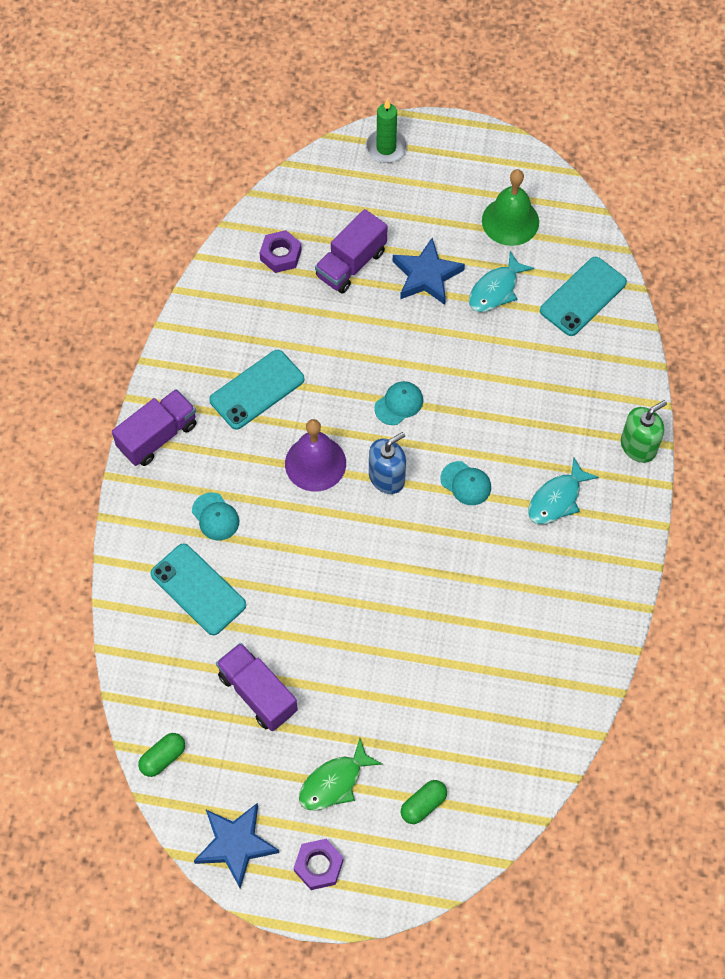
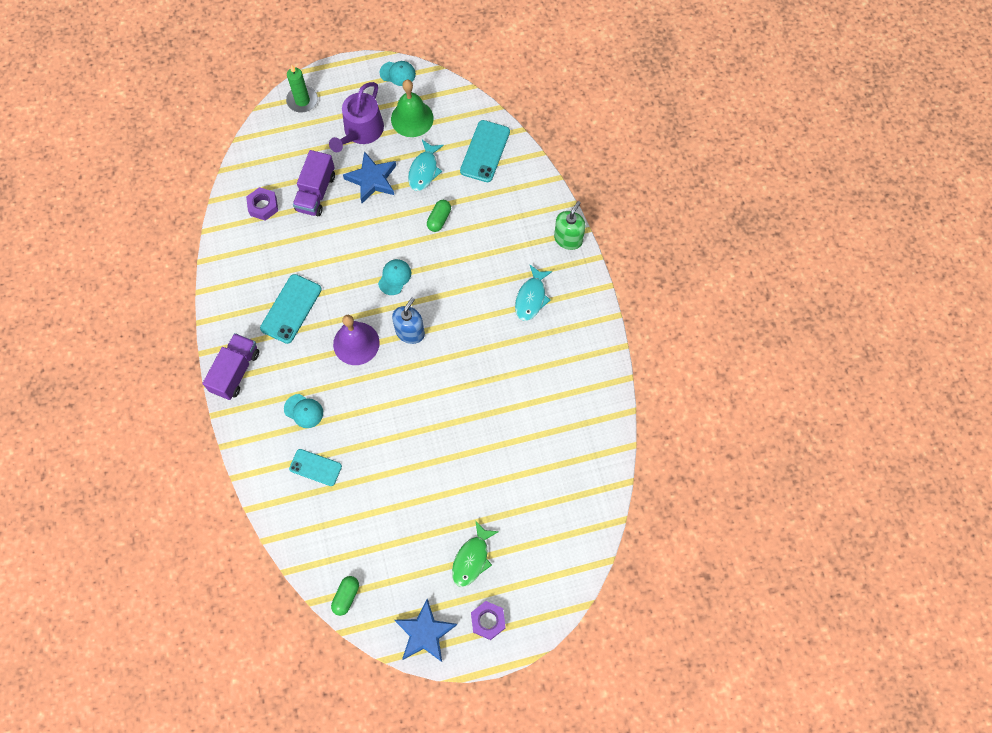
camera: 25 degrees left, 5 degrees up
(198, 589) = (315, 467): turquoise phone -> turquoise phone, size x0.67
(258, 693) = (391, 521): purple truck -> none
(423, 805) = (538, 546): green capsule -> green capsule (439, 219)
(440, 212) = (361, 131): none -> purple watering can
(466, 483) = (465, 313): turquoise cap -> turquoise cap (397, 73)

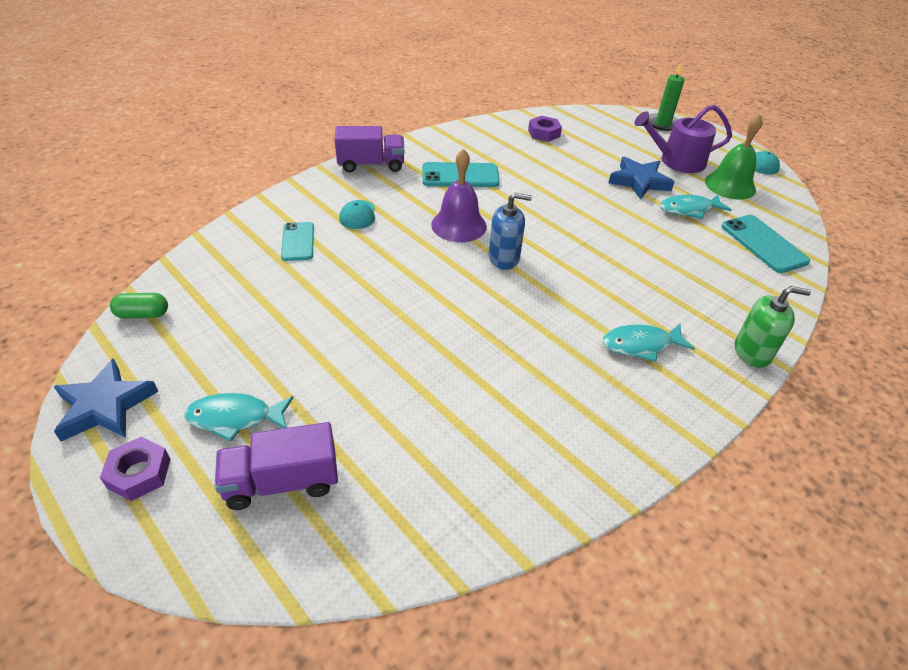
camera: 60 degrees right, 25 degrees down
(316, 192) = (588, 155): purple truck -> purple truck (282, 482)
(394, 277) = (554, 227): turquoise cap -> none
(439, 219) = (650, 237): green capsule -> none
(472, 559) = (235, 418): green fish -> turquoise fish
(485, 151) = (763, 244): turquoise phone -> turquoise phone turned 75 degrees clockwise

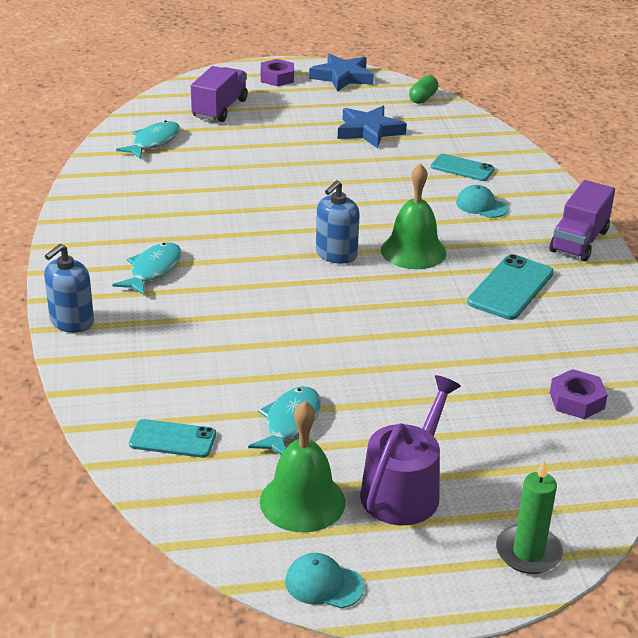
camera: 125 degrees right, 10 degrees down
(235, 418) = (286, 107): turquoise fish -> turquoise fish (153, 142)
(459, 225) = (413, 251): purple bell -> green bell
(639, 181) = (385, 418): blue star -> blue star (369, 131)
(752, 352) = (71, 322): green soap dispenser -> blue soap dispenser
(763, 244) = (172, 439): turquoise phone -> turquoise phone, size x0.67

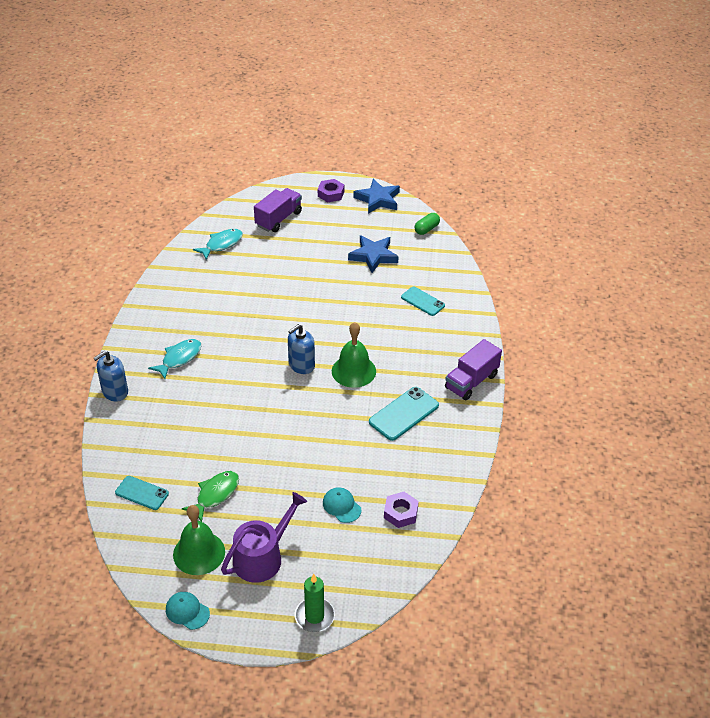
camera: 15 degrees right, 10 degrees up
(290, 422) = (215, 494): turquoise fish -> green fish
(481, 205) = (419, 338): turquoise cap -> turquoise cap (341, 506)

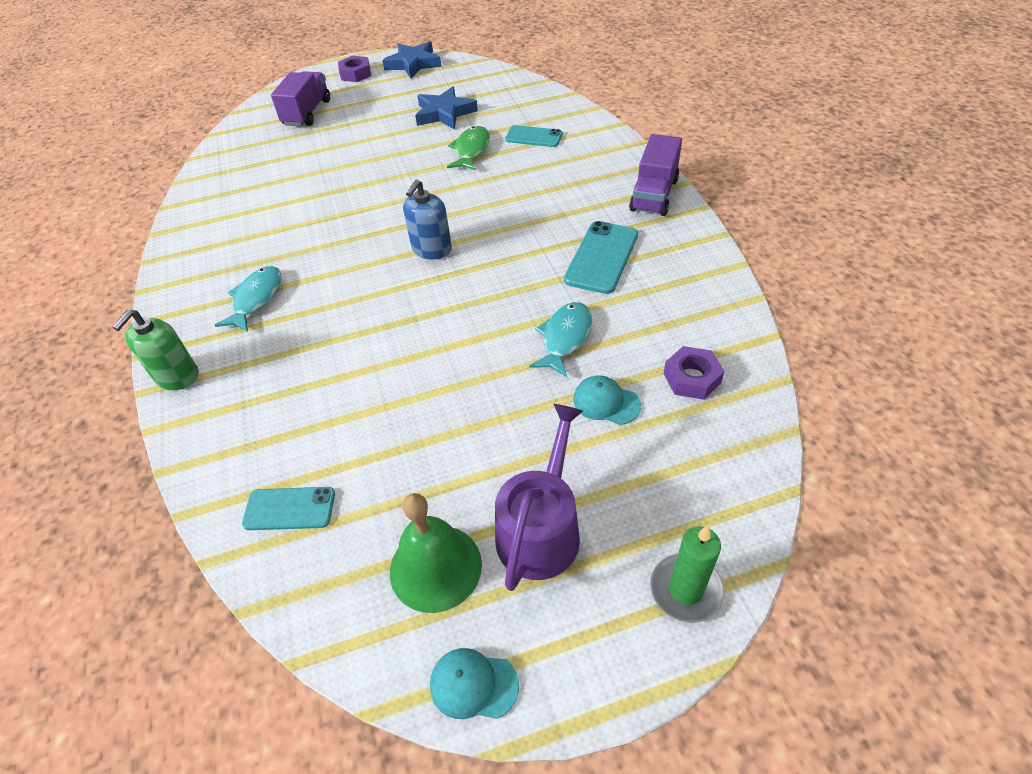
camera: 20 degrees left, 5 degrees up
(115, 392) = (177, 376): blue soap dispenser -> green soap dispenser
(215, 494) = (410, 462): green fish -> green fish (471, 150)
(222, 244) = (248, 157): turquoise fish -> turquoise fish (565, 338)
(353, 371) = (503, 232): green bell -> none
(426, 229) = (487, 73): green capsule -> none

